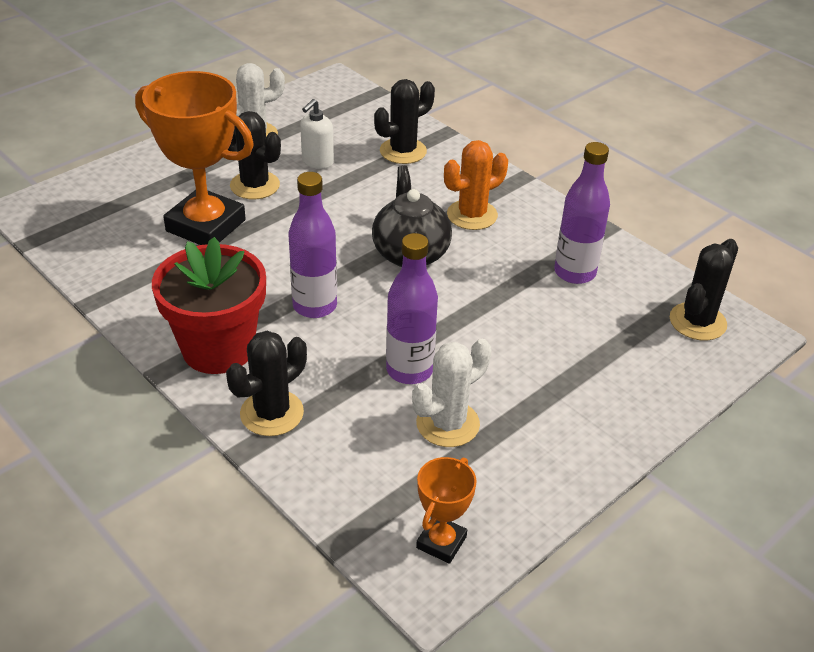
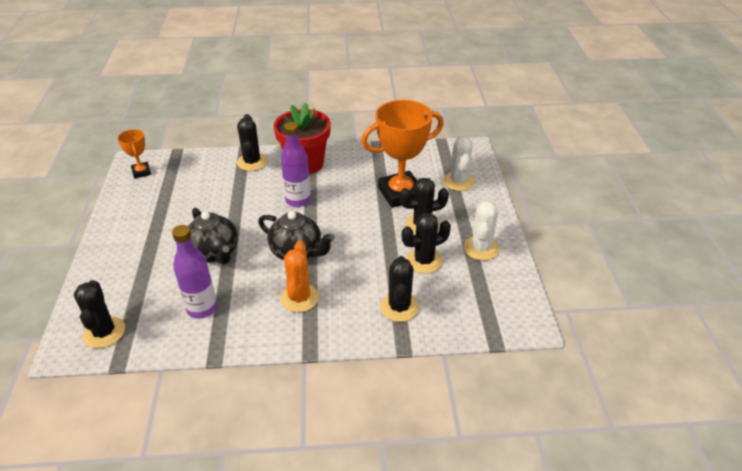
camera: 130 degrees right, 0 degrees up
(317, 162) = (424, 261): white soap dispenser -> black cactus
(409, 370) = (223, 207): purple bottle -> none
(447, 424) = (182, 202): white cactus -> white cactus (458, 181)
(494, 319) = (214, 253): none -> black teapot

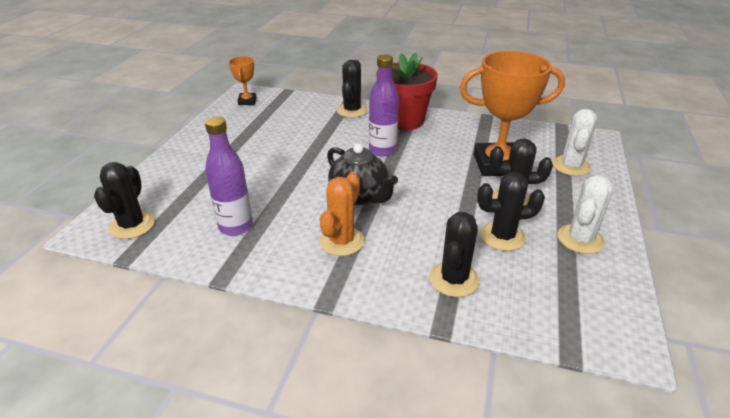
camera: 20 degrees right, 5 degrees down
(214, 253) = (276, 179): black teapot -> none

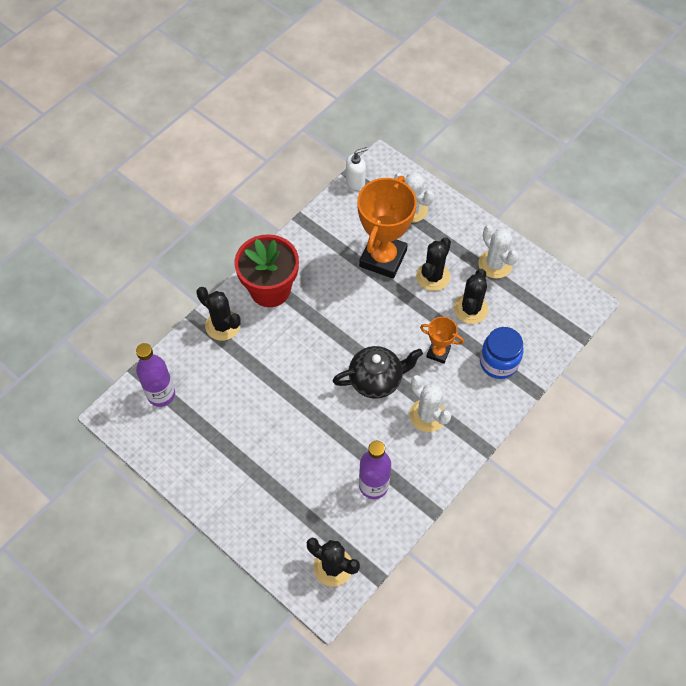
camera: 65 degrees left, 25 degrees up
(247, 101) = (139, 418): orange trophy -> orange trophy (438, 352)
(341, 241) = (427, 415): orange cactus -> white cactus
(382, 150) = (314, 332): purple bottle -> purple bottle (161, 394)
(454, 279) = (498, 362): black cactus -> blue jar
(557, 130) = (355, 181): none -> white soap dispenser

